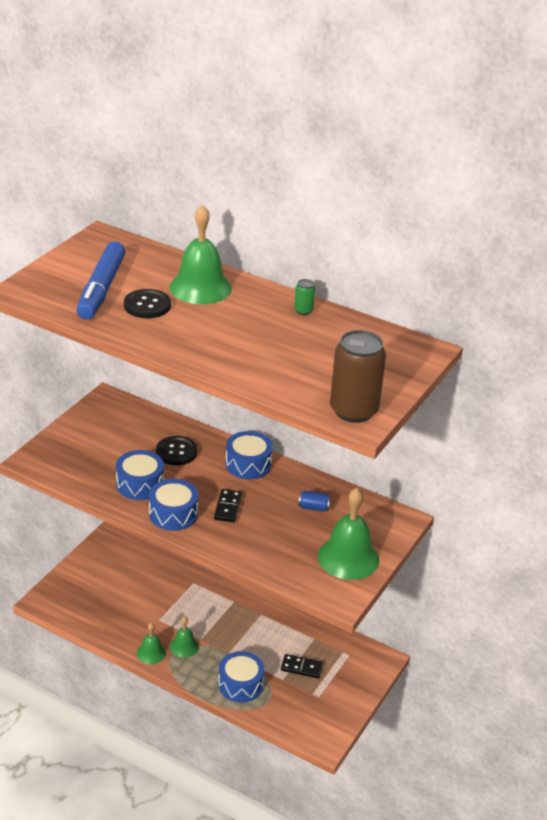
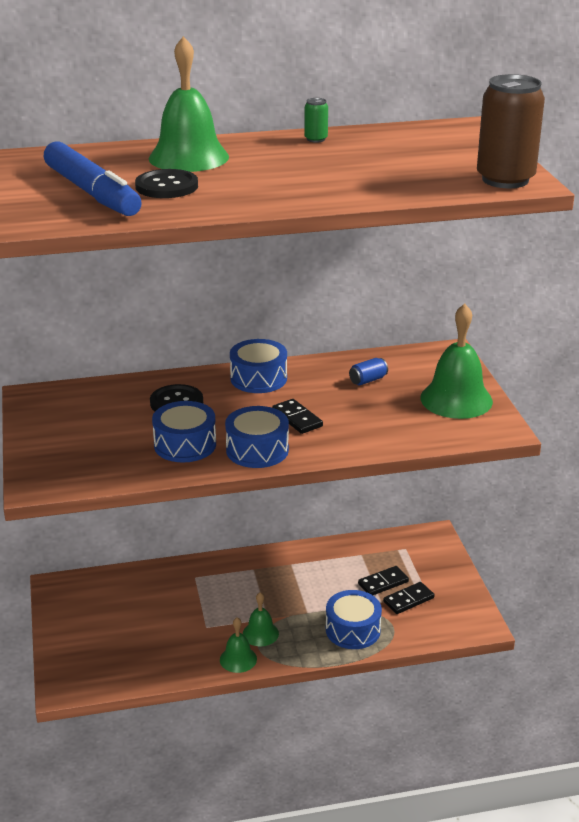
camera: 40 degrees left, 5 degrees down
(302, 691) = (408, 600): none -> black domino

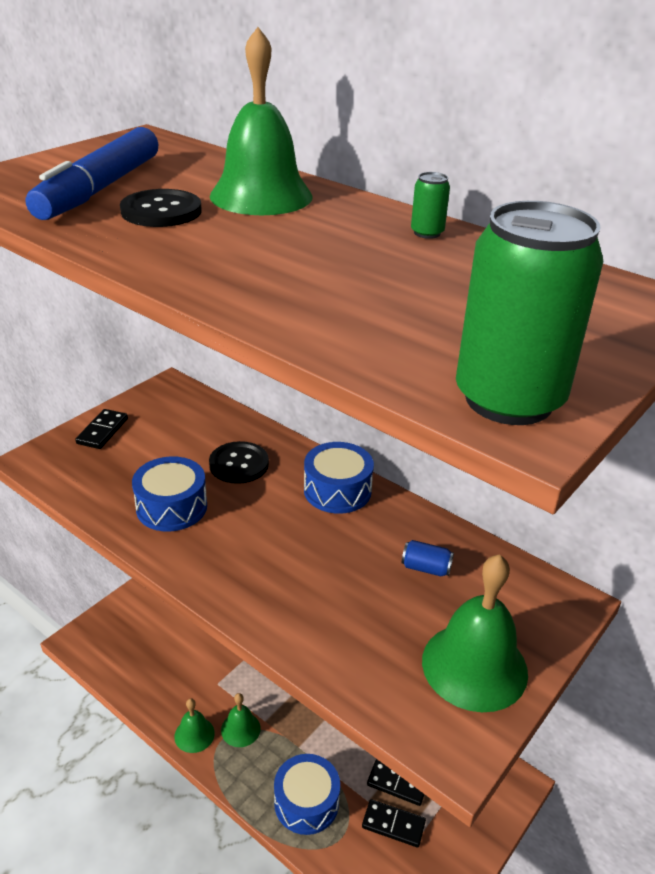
camera: 50 degrees right, 5 degrees up
(257, 450) = (206, 558): blue drum -> none
(297, 419) = (292, 555): black domino -> black domino (102, 431)
(505, 180) = (508, 399): brown can -> green can

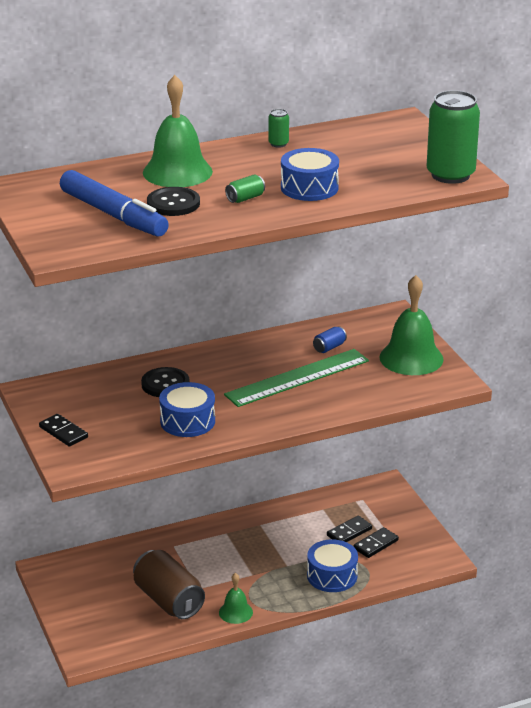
camera: 60 degrees left, 5 degrees down
(186, 668) = (168, 600): none -> brown can
(219, 248) = (245, 198): none -> green can
(240, 729) = (249, 588): green bell -> none
(330, 564) = (297, 378): none -> green ruler
(337, 490) = (231, 355): blue drum -> blue drum (309, 188)

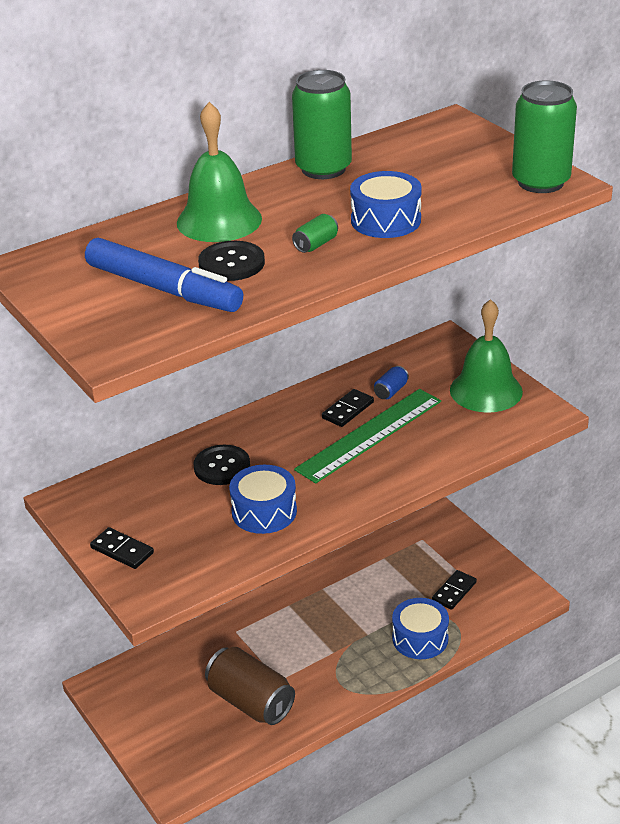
camera: 10 degrees left, 5 degrees up
(235, 612) = (329, 703): green bell -> none
(278, 144) = (323, 169): green can -> green can, size x2.31
(349, 532) = (421, 581): black domino -> black domino (348, 410)

